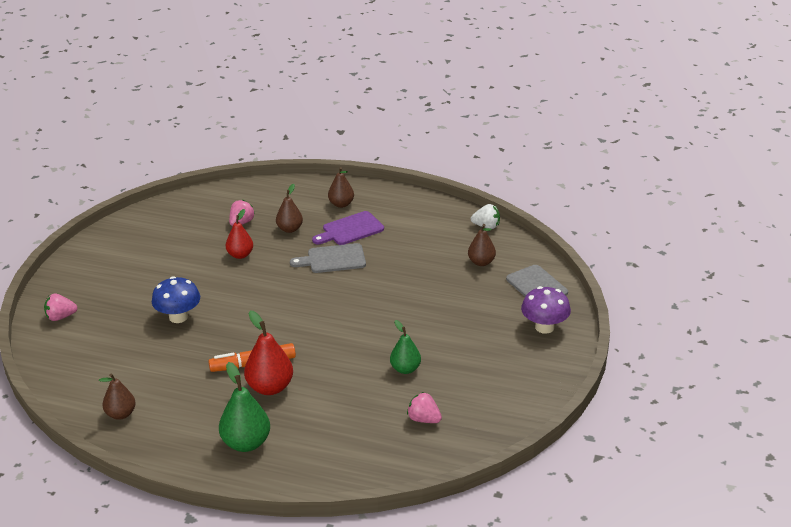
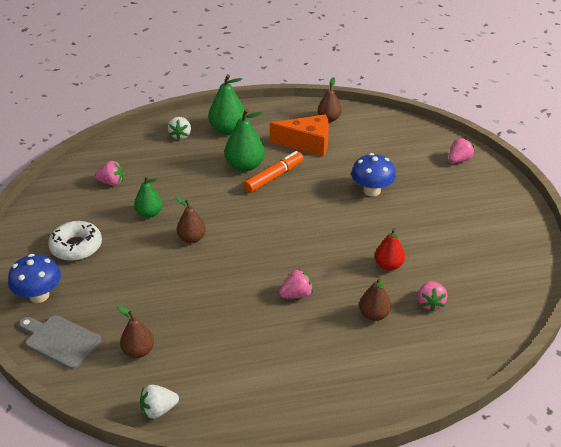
camera: 150 degrees right, 5 degrees up
(179, 390) = (307, 143): none -> orange cheese
(270, 387) = (245, 166): red pear -> green pear
(306, 456) = (180, 136): none -> white strawberry
(333, 259) = (296, 295): grey cutting board -> pink strawberry
(341, 204) = (353, 374): brown pear -> brown pear (192, 238)
(350, 230) = (311, 340): purple cutting board -> none
(493, 360) = (76, 246): none -> white donut
(544, 327) = (39, 295): purple mushroom -> blue mushroom

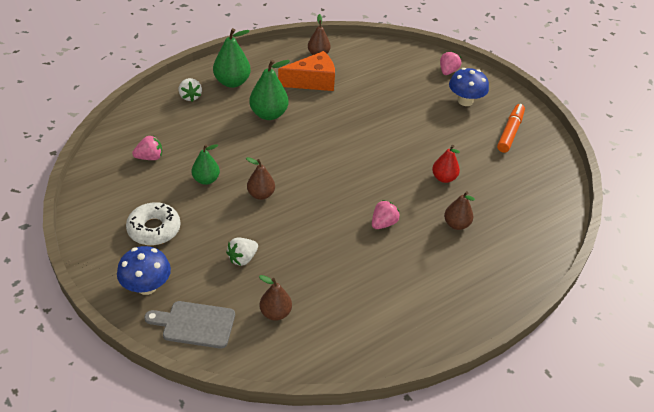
camera: 25 degrees left, 5 degrees up
(158, 410) = (326, 361): white strawberry -> white strawberry (242, 258)
(274, 177) = (301, 119): orange marker -> orange marker (510, 132)
(371, 191) = (392, 114): blue mushroom -> blue mushroom (465, 101)
(430, 303) = (494, 202): pink strawberry -> none

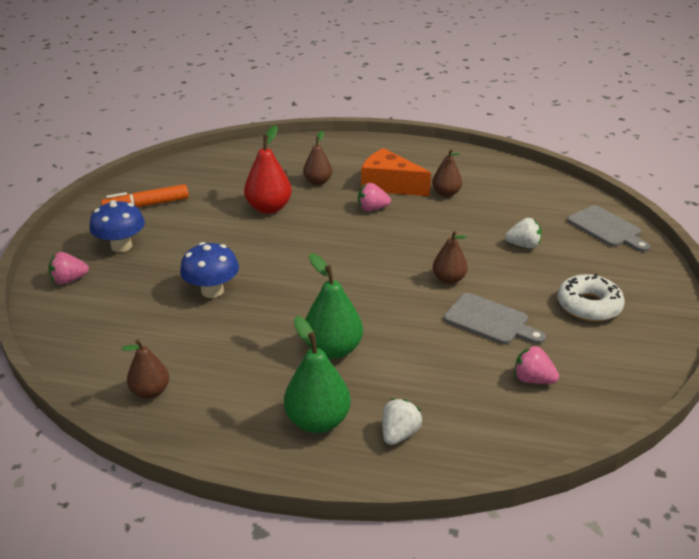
camera: 130 degrees left, 10 degrees down
(146, 286) = (631, 268): blue mushroom -> blue mushroom (212, 291)
(206, 180) = (490, 320): green pear -> grey cutting board
(275, 313) = (534, 206): brown pear -> brown pear (446, 193)
(312, 81) = (222, 358): orange cheese -> orange cheese (389, 185)
(444, 178) = (269, 208): red pear -> red pear, size x1.54

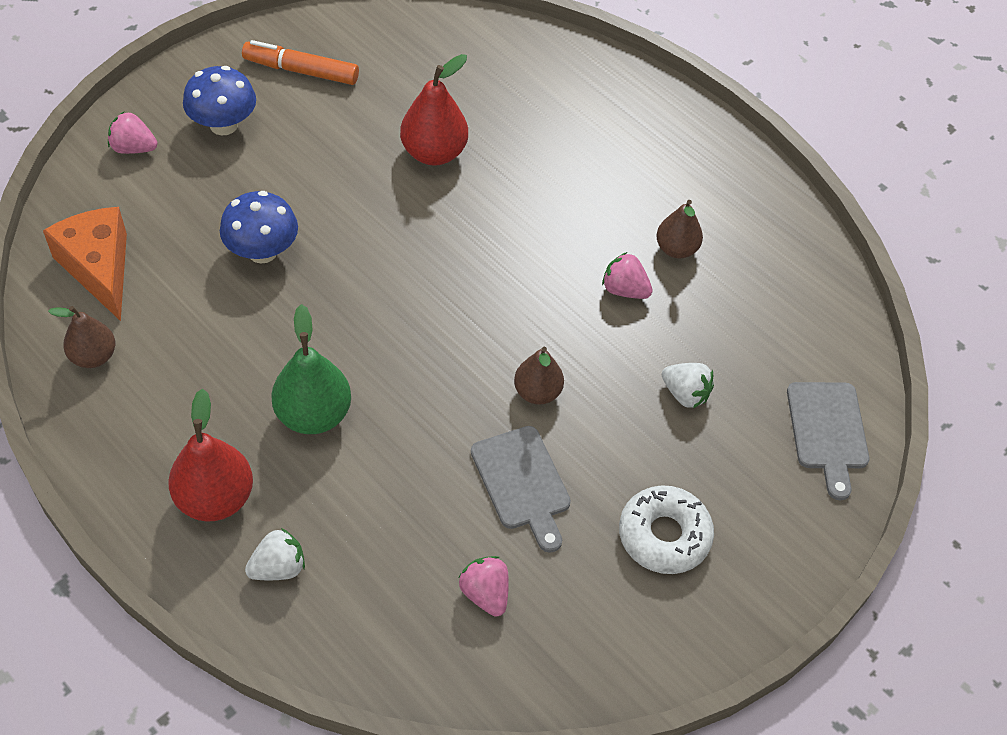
camera: 30 degrees right, 20 degrees up
(318, 182) = (532, 138): brown pear -> none
(318, 421) = (215, 498): green pear -> red pear
(372, 209) = (556, 223): pink strawberry -> pink strawberry (624, 290)
(389, 185) = (617, 194): orange cheese -> orange cheese (99, 268)

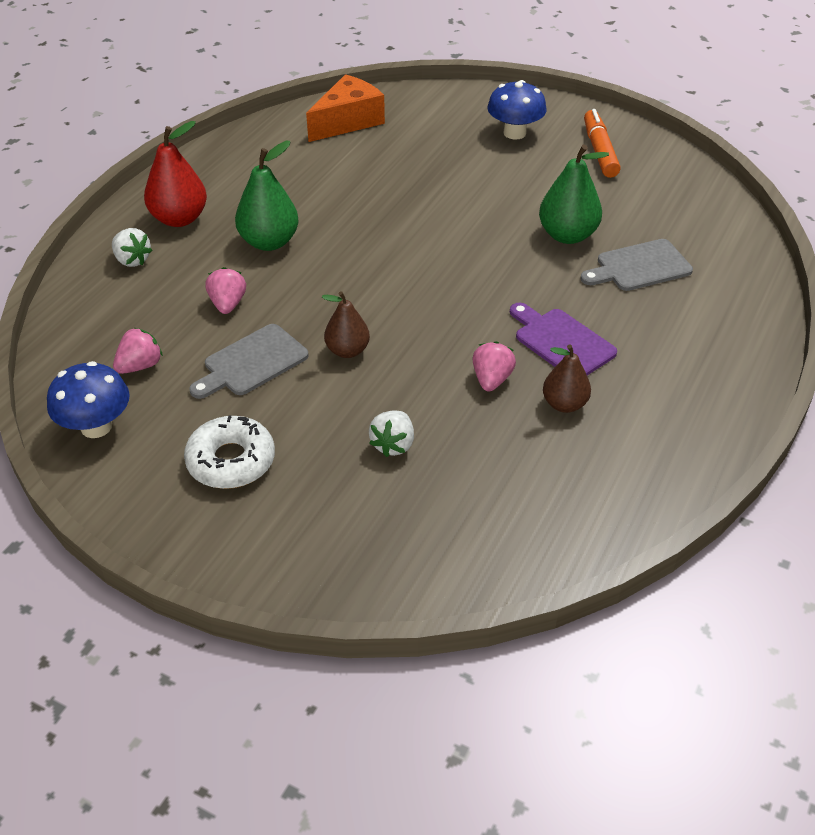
camera: 75 degrees right, 10 degrees down
(94, 356) = (273, 140): brown pear -> none
(133, 148) = (463, 104): pink strawberry -> pink strawberry (228, 304)
(262, 251) = (406, 181): blue mushroom -> blue mushroom (96, 426)
(434, 153) = (567, 235): red pear -> green pear
(592, 219) = (561, 342): none -> purple cutting board
(827, 431) = (401, 562): grey cutting board -> grey cutting board (639, 267)

